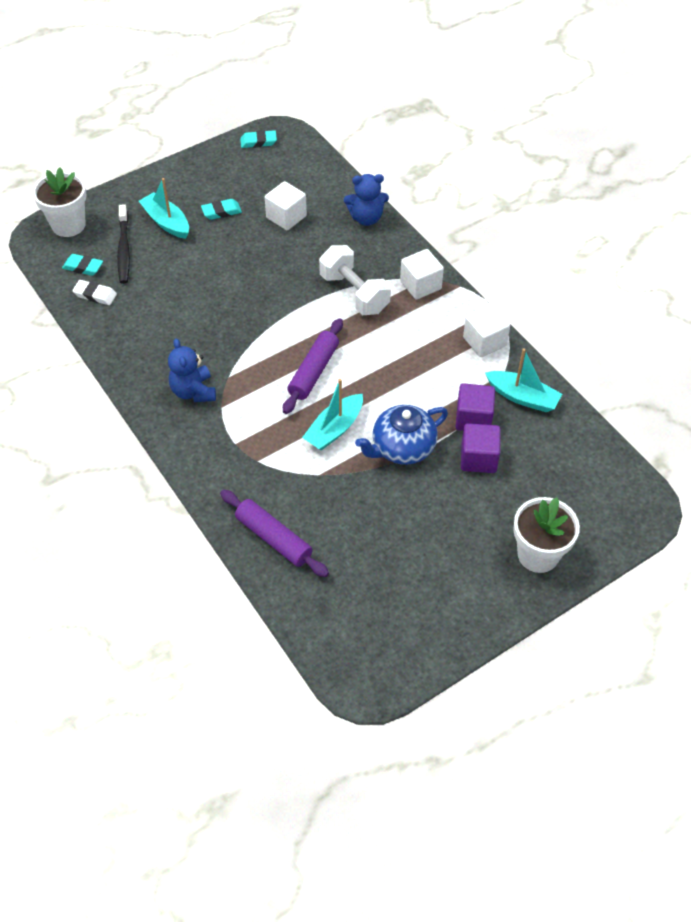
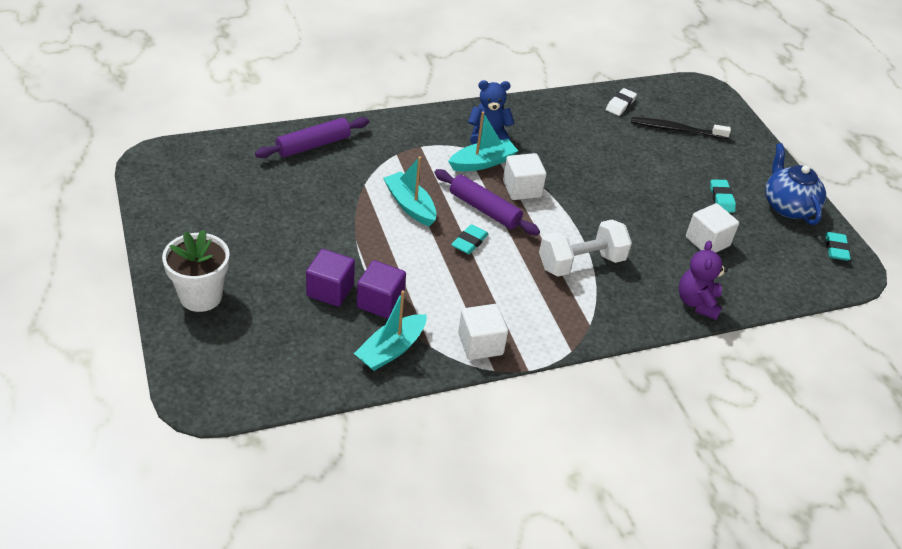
camera: 100 degrees right, 10 degrees down
(68, 225) = (714, 105): white flower pot -> none
(83, 267) = (657, 104): turquoise eraser -> turquoise eraser (469, 242)
(166, 222) = (710, 161): turquoise boat -> turquoise boat (482, 162)
(366, 218) = (697, 303): blue teddy bear -> purple teddy bear
(402, 448) = (368, 242): blue teapot -> blue teapot (787, 206)
(420, 285) = (580, 317): white cube -> white cube (522, 189)

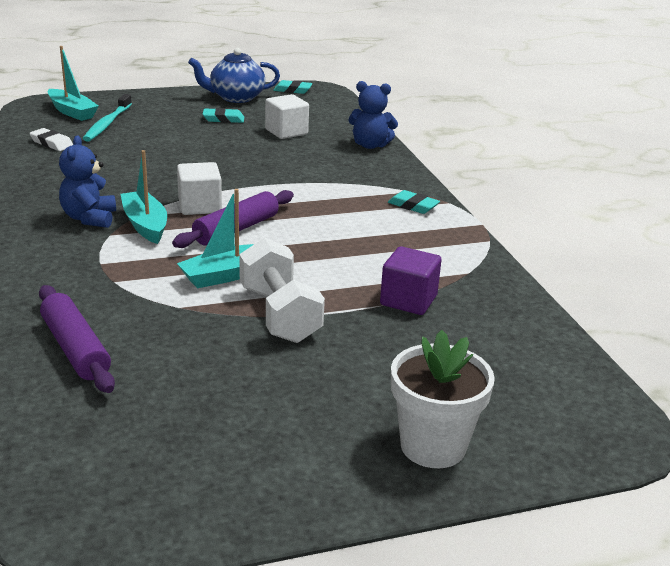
camera: 85 degrees left, 15 degrees down
(330, 290) = (396, 335): purple cube -> none
(391, 349) = (483, 295): turquoise boat -> turquoise boat (72, 112)
(469, 242) = (295, 241): turquoise eraser -> turquoise eraser (413, 206)
(480, 344) = (456, 245): white cube -> none
(581, 263) = (323, 187): white dumbbell -> white dumbbell (279, 314)
(676, 129) = (107, 124): black toothbrush -> turquoise toothbrush
(697, 303) = (370, 145): purple teddy bear -> blue teddy bear

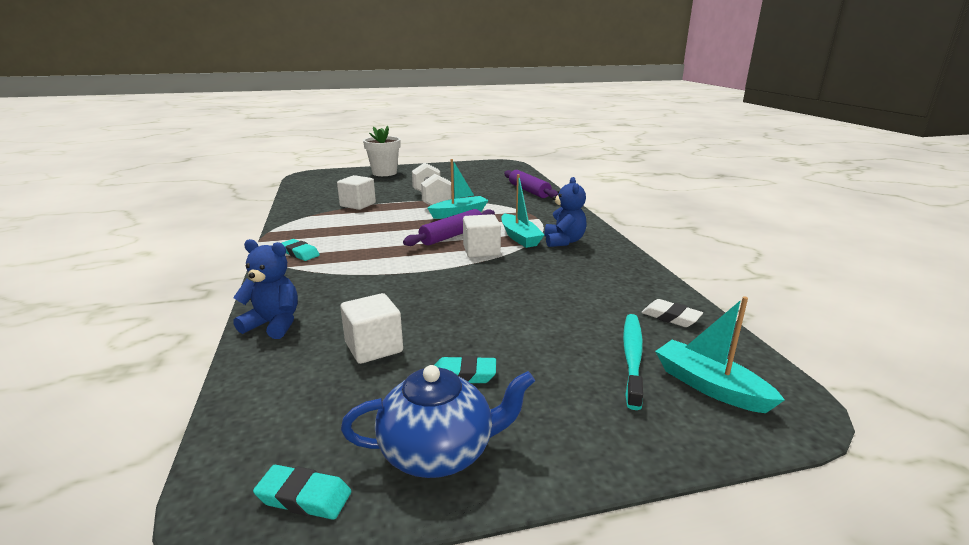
camera: 175 degrees left, 5 degrees down
(408, 300) = (358, 205): purple cube -> white cube

